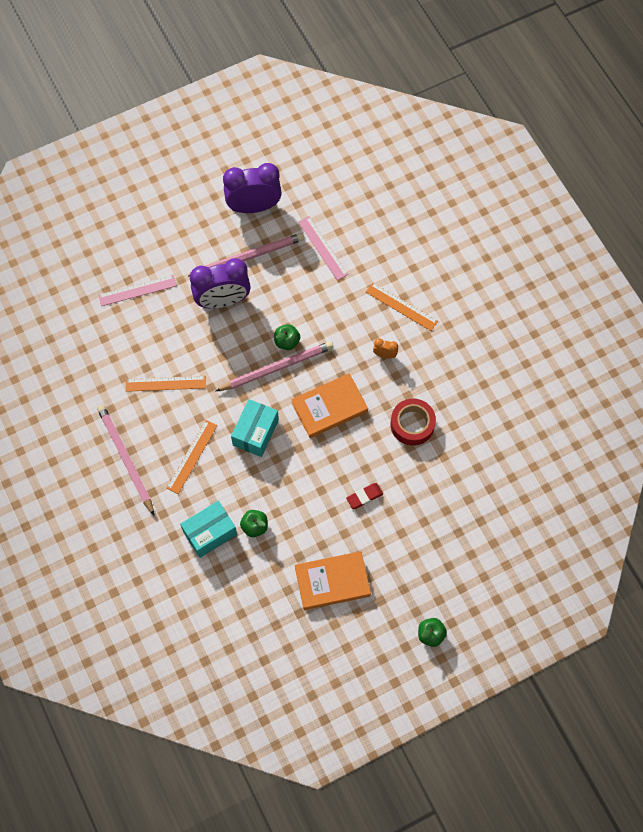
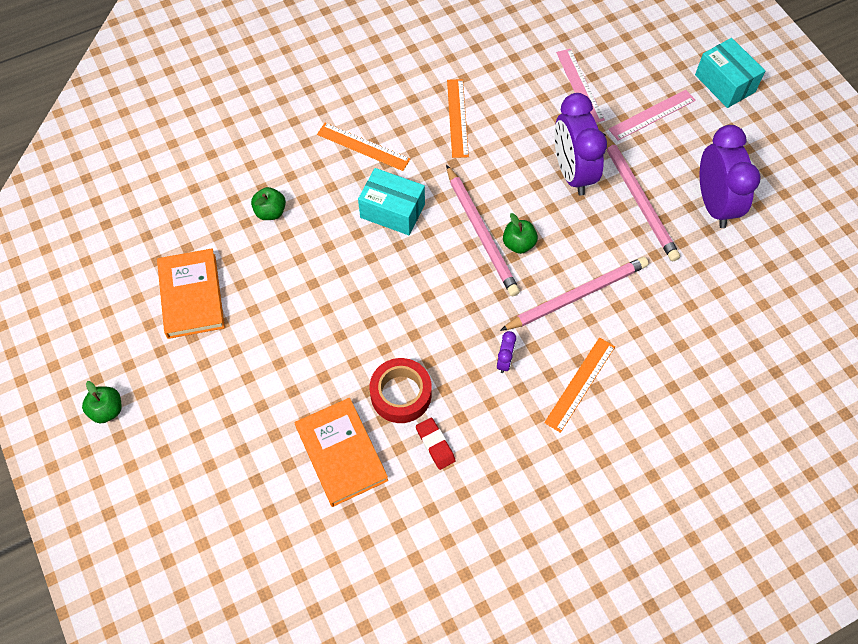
camera: 90 degrees right, 5 degrees down
(125, 458) = (363, 83): pink pencil -> pink pencil (577, 295)
(210, 533) = (266, 167): turquoise box -> turquoise box (724, 83)
(323, 248) = (662, 285): pink ruler -> pink ruler (652, 115)
(329, 407) = (426, 293): orange book -> orange book (341, 453)
(364, 497) = (300, 333): red eraser -> red eraser (435, 444)
(385, 354) = (504, 361): orange clock -> purple clock

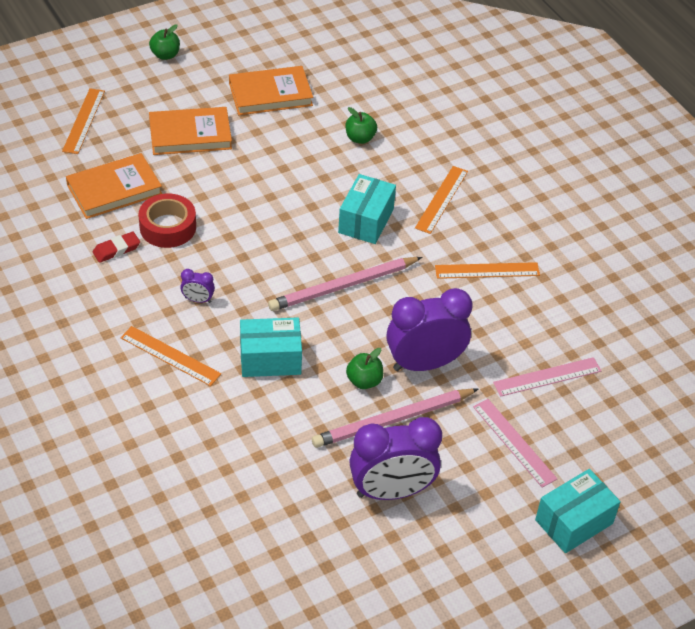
camera: 85 degrees right, 15 degrees down
(220, 497) = (84, 121): none -> orange ruler
(254, 377) = (190, 135): none -> orange book
(518, 244) = (331, 315): green apple -> green apple (364, 381)
(577, 295) = (270, 359): pink pencil -> turquoise box

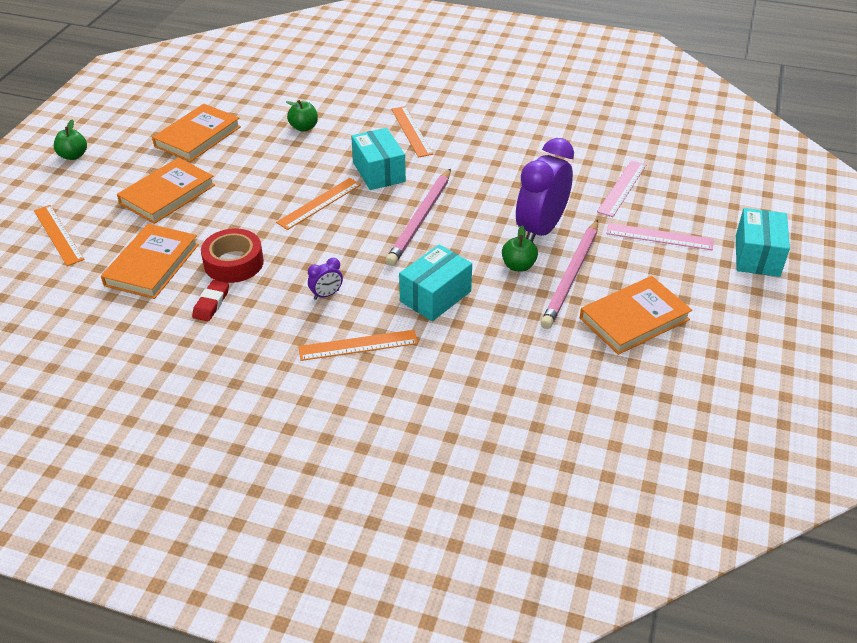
camera: 40 degrees left, 5 degrees down
(391, 491) = (634, 319): purple clock -> orange book
(487, 270) = (499, 153): orange ruler -> orange ruler (319, 203)

